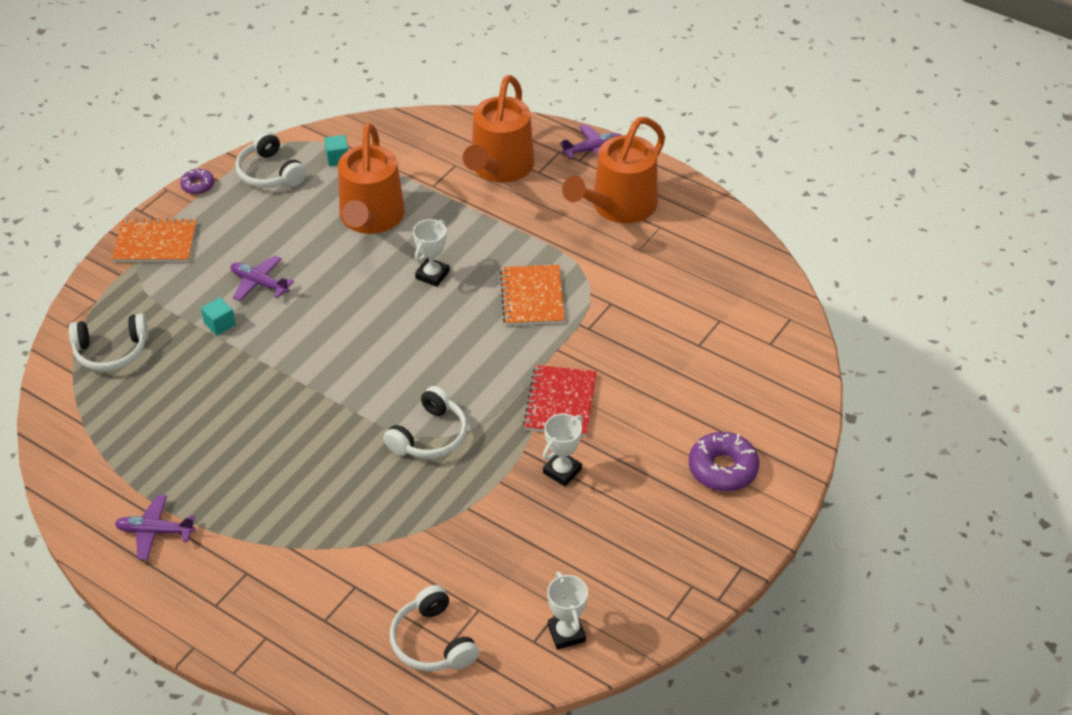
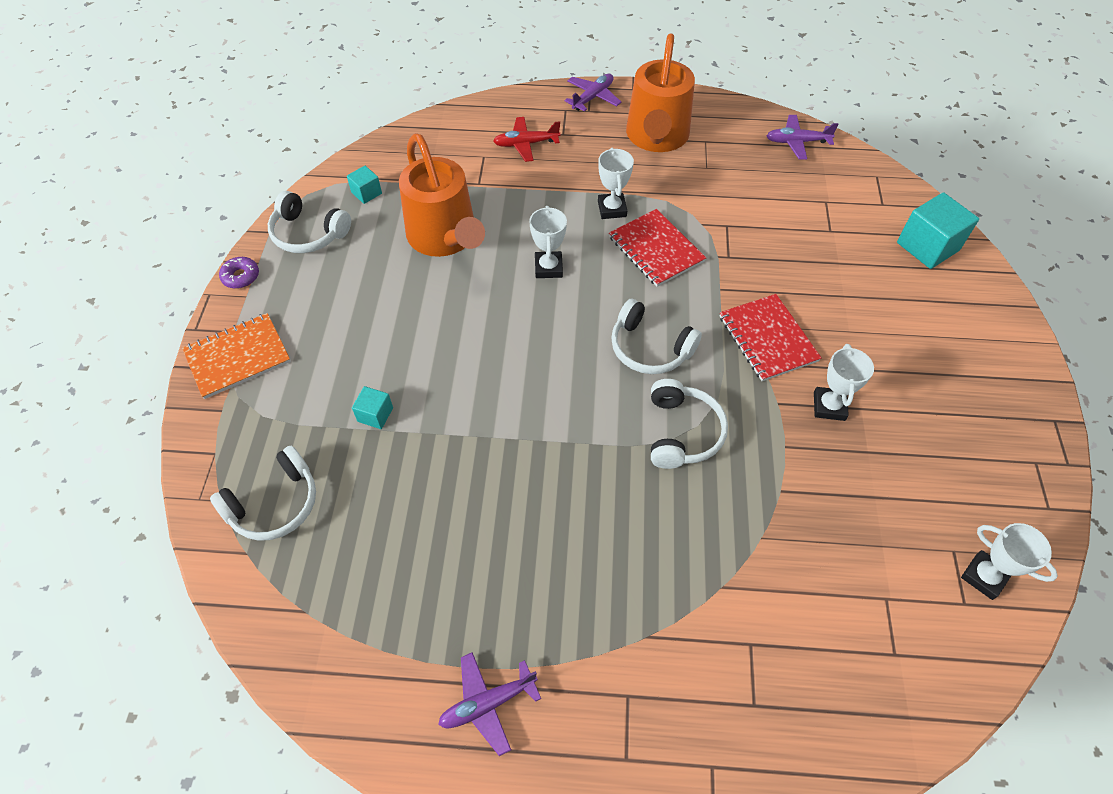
camera: 30 degrees left, 10 degrees up
(259, 283) = (384, 351): purple plane -> purple plane (797, 142)
(432, 642) = (878, 663): white headphones -> white headphones (650, 348)
(499, 168) = (526, 144): orange watering can -> red plane
(524, 250) = (612, 209): none -> white trophy
(532, 297) = (656, 249): orange notebook -> red notebook
(722, 469) = (953, 334): purple donut -> none
(774, 394) = (927, 246): none -> turquoise cube

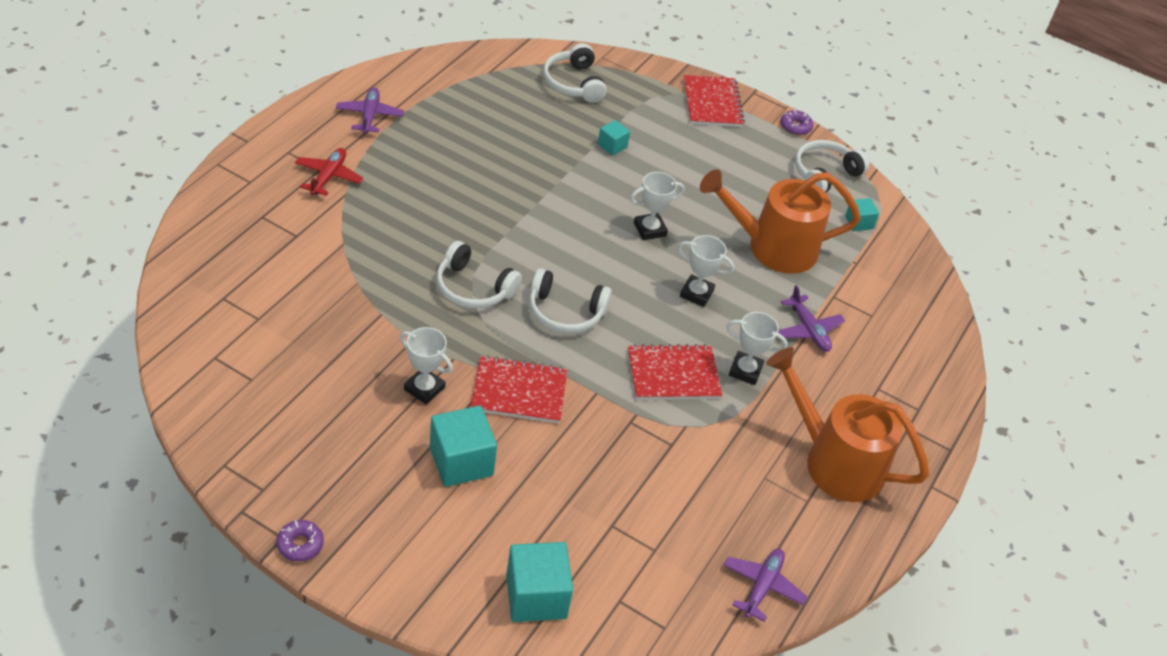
camera: 110 degrees right, 10 degrees down
(238, 357) = (712, 103): orange notebook -> red notebook
(526, 144) = (875, 353): red plane -> red plane (328, 176)
(593, 97) = (930, 442): purple plane -> purple plane (808, 330)
(650, 348) = (565, 312): white headphones -> white headphones turned 135 degrees counterclockwise
(871, 342) = (461, 461): none -> turquoise cube
(984, 576) = (219, 382): white trophy -> white trophy (649, 229)
(1047, 404) = (300, 544): none -> purple donut

